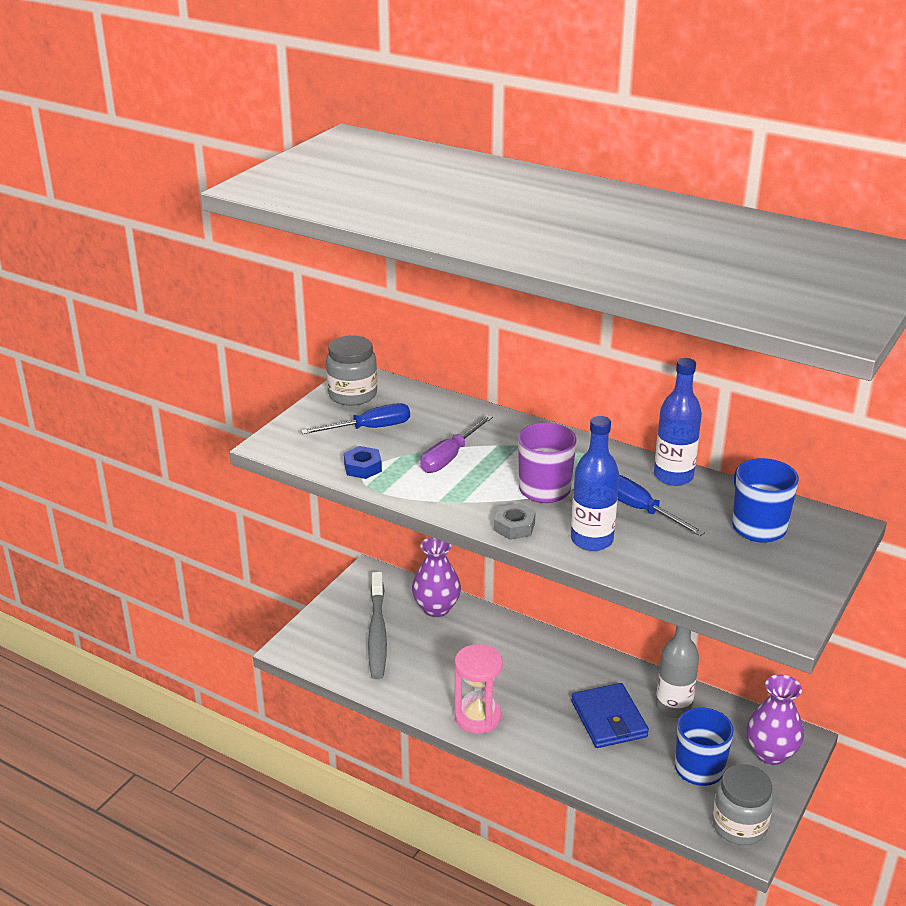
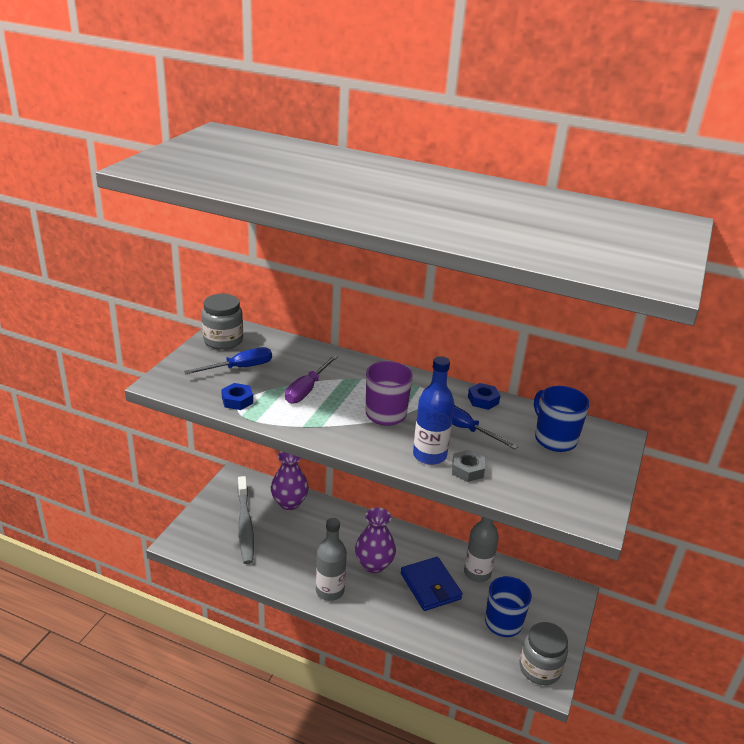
camera: 10 degrees left, 0 degrees up
(477, 717) = (330, 591): pink hourglass -> grey bottle
(514, 527) = (366, 446): grey nut -> grey nut (467, 470)
(673, 476) = (483, 400): blue bottle -> blue nut
(770, 753) = (553, 606): purple vase -> purple vase (374, 564)

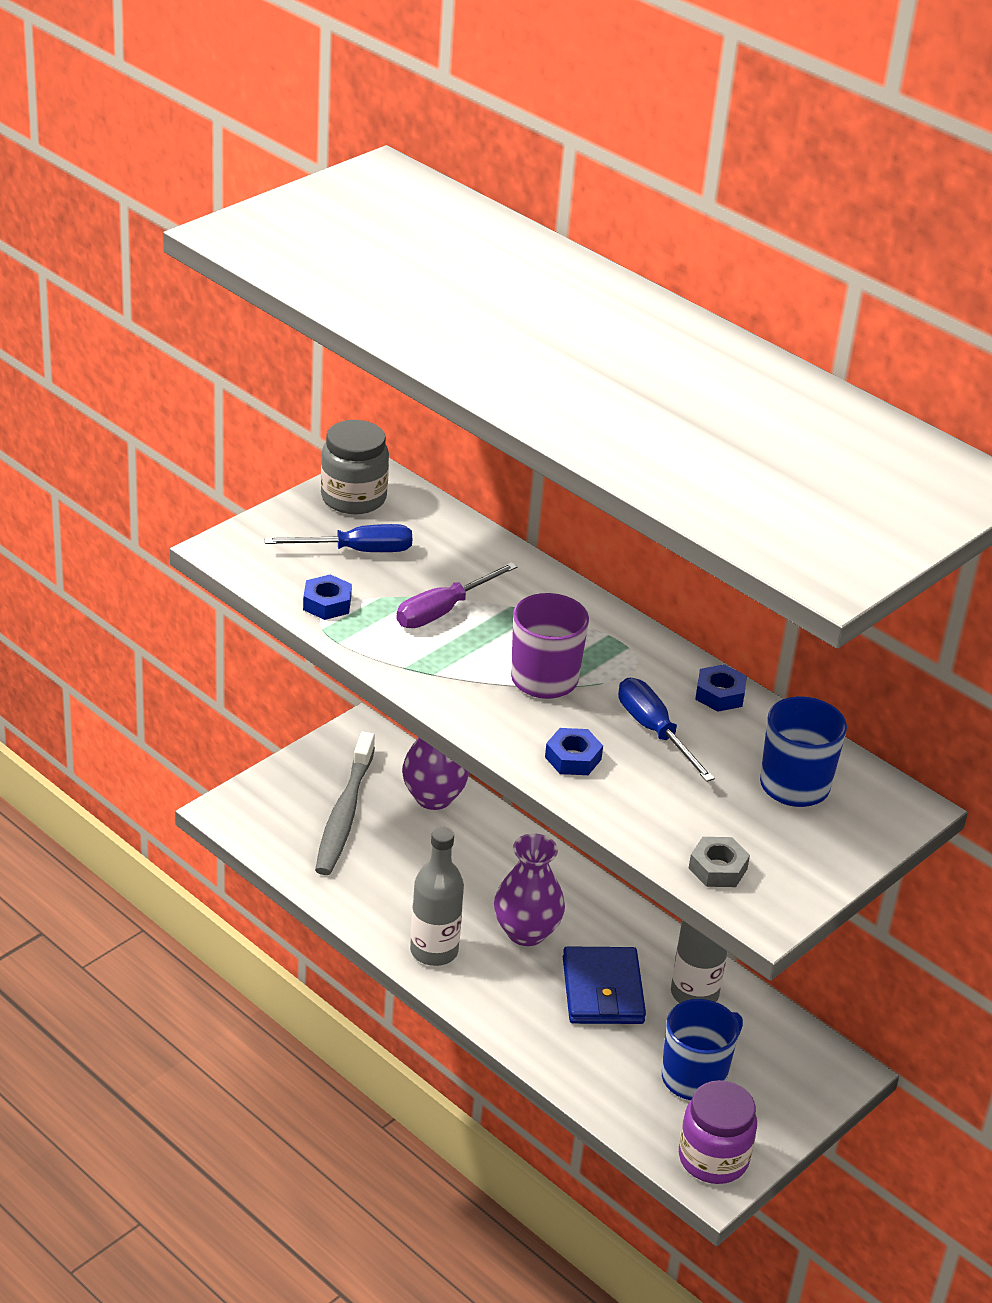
camera: 20 degrees right, 5 degrees up
(429, 455) = (573, 758): blue bottle -> blue nut
(467, 470) = (617, 794): grey nut -> grey nut (717, 868)
(540, 668) = (713, 1158): grey jar -> purple jar

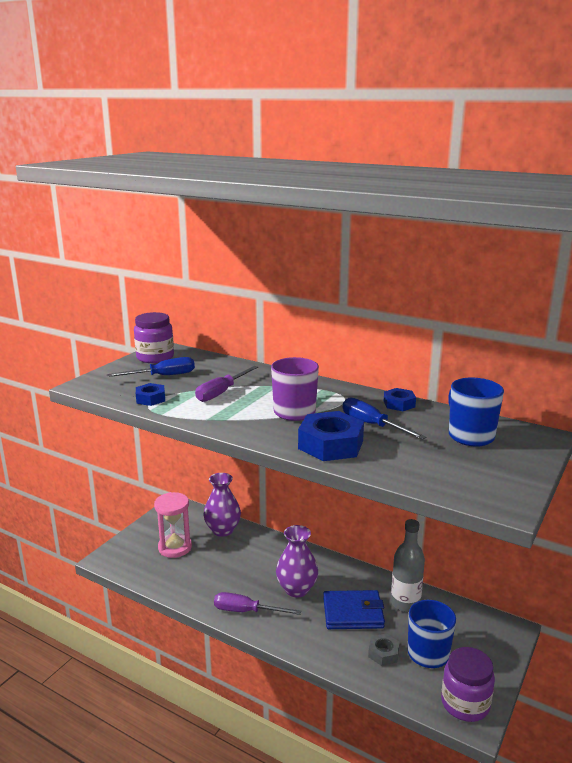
camera: 10 degrees left, 15 degrees down
(344, 814) = (175, 547): grey toothbrush -> pink hourglass
(353, 498) = (155, 357): grey jar -> purple jar
(434, 951) = (246, 611): grey bottle -> purple screwdriver
(573, 758) = (331, 445): blue nut -> blue nut, size x1.82
(603, 990) = (353, 613): blue wallet -> blue wallet turned 75 degrees counterclockwise
(717, 868) = (456, 485): grey nut -> grey nut (383, 653)

